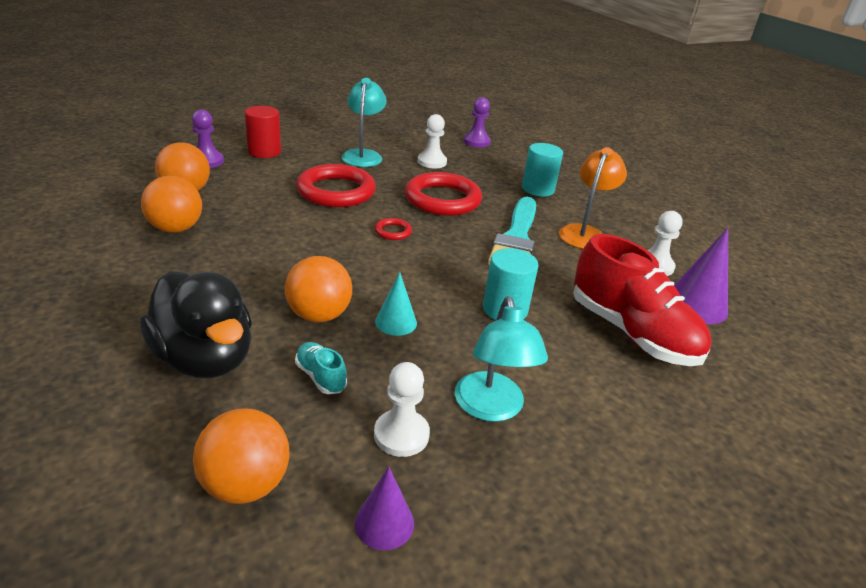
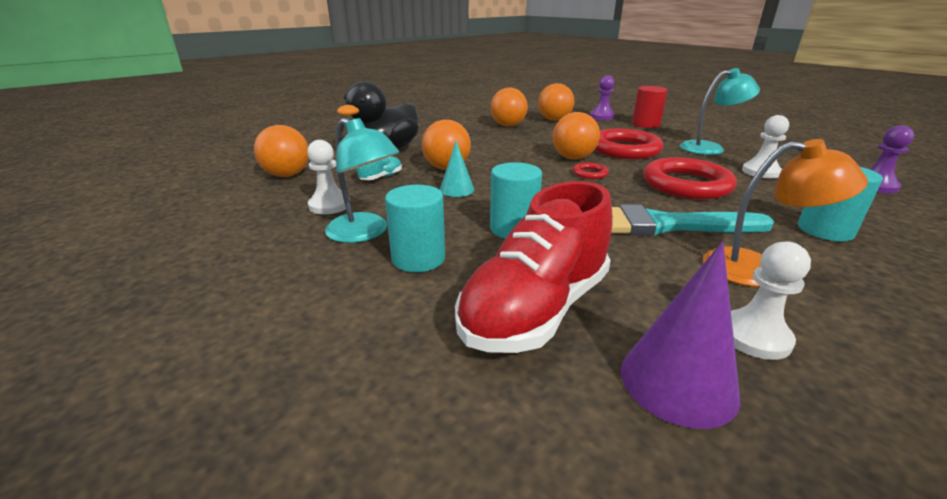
camera: 80 degrees right, 5 degrees down
(342, 225) = (573, 158): none -> orange ball
(384, 523) = (252, 209): purple cone -> none
(491, 408) = (365, 233): turquoise lamp -> turquoise lamp turned 120 degrees counterclockwise
(552, 377) = (418, 258): none -> turquoise cylinder

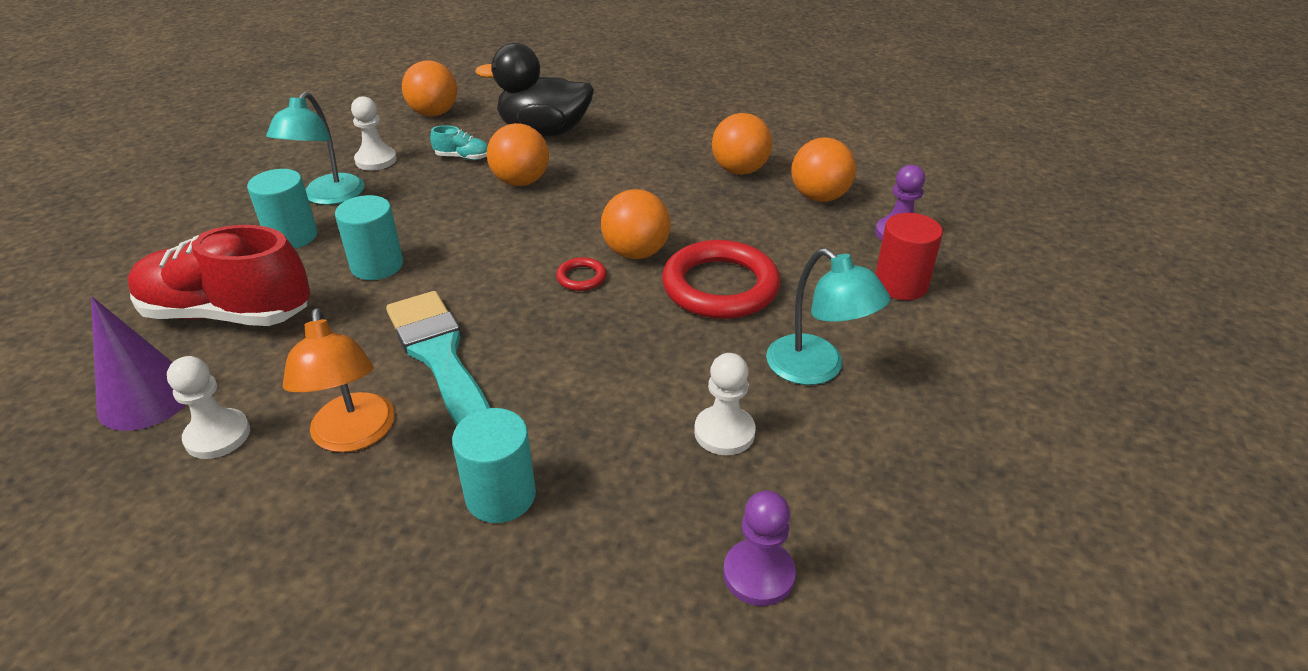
camera: 60 degrees right, 10 degrees up
(456, 189) = (459, 207): turquoise cone -> none
(686, 184) = (600, 361): red ring -> none

